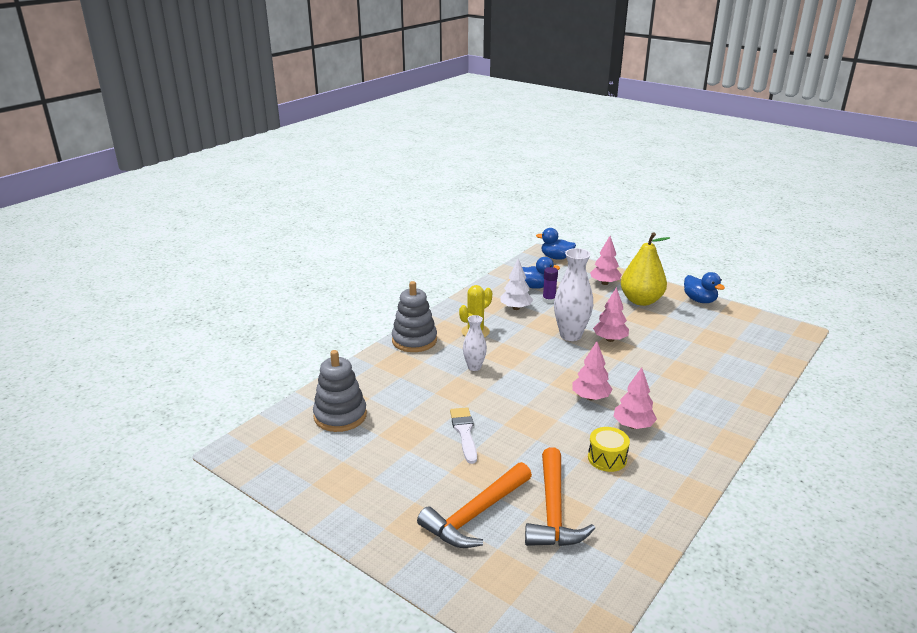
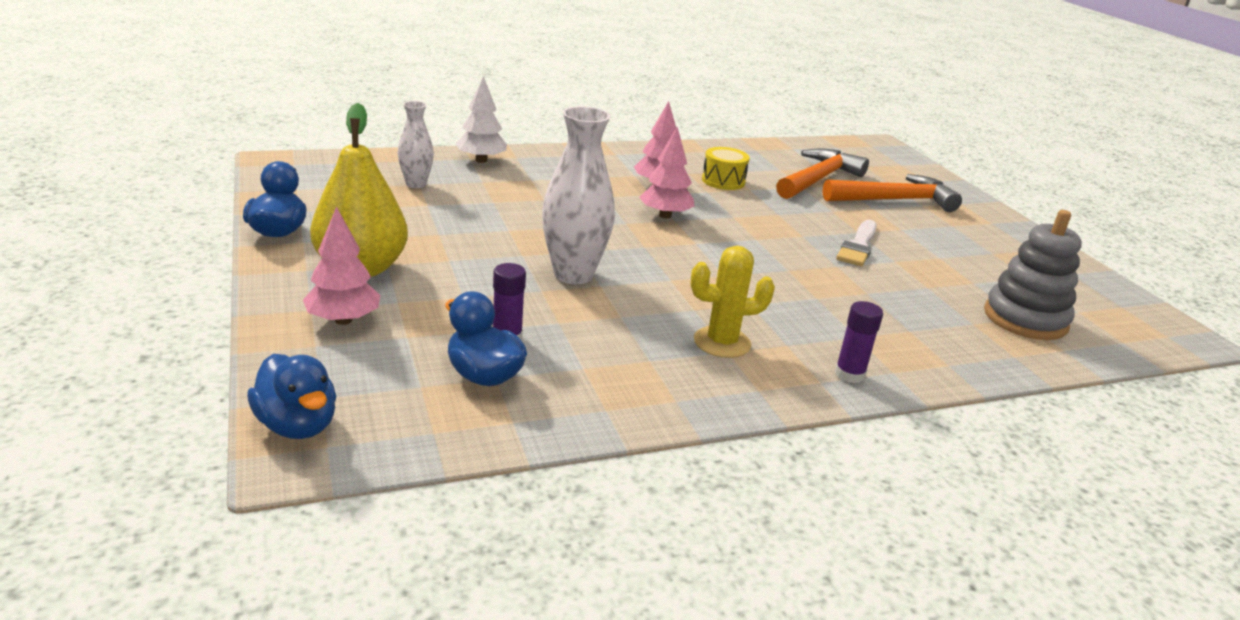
camera: 150 degrees left, 0 degrees up
(414, 340) = (849, 374): grey stacking toy -> purple glue stick
(474, 367) = (779, 297): white vase -> white vase (416, 184)
(516, 308) = (592, 350): white tree -> white tree (481, 160)
(610, 339) = (527, 248): pink tree -> none

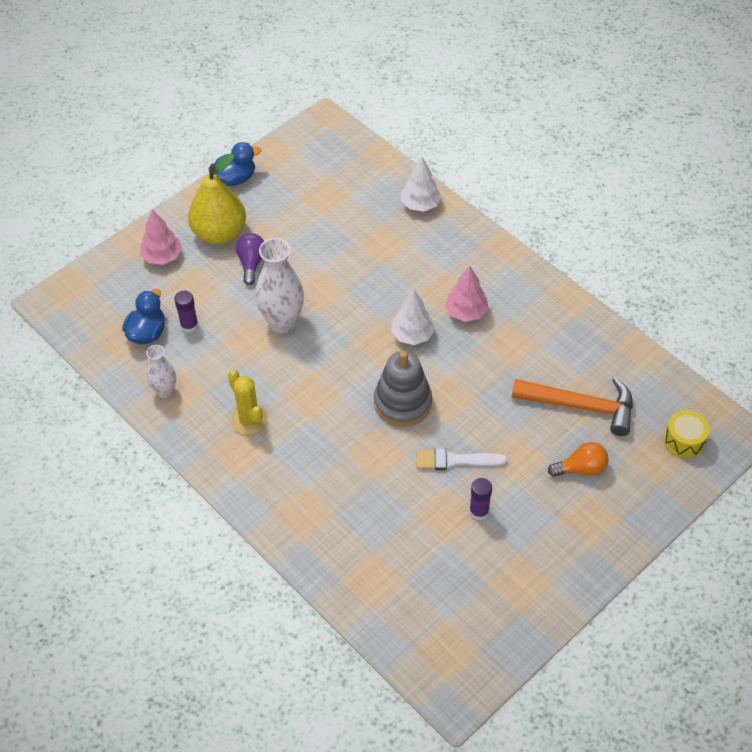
camera: 70 degrees right, 25 degrees up
(297, 425) = (69, 291): blue duck -> none
(416, 184) = (349, 196): white vase -> white vase (165, 391)
(446, 264) = (251, 263): none -> purple light bulb
(665, 215) = (412, 335): pink tree -> white tree
(723, 181) = (513, 347): yellow drum -> yellow drum (684, 441)
(849, 374) = (253, 490): purple glue stick -> purple glue stick (479, 511)
(895, 200) = (581, 469): orange hammer -> orange light bulb
(1025, 319) = (405, 582): grey stacking toy -> grey stacking toy (402, 403)

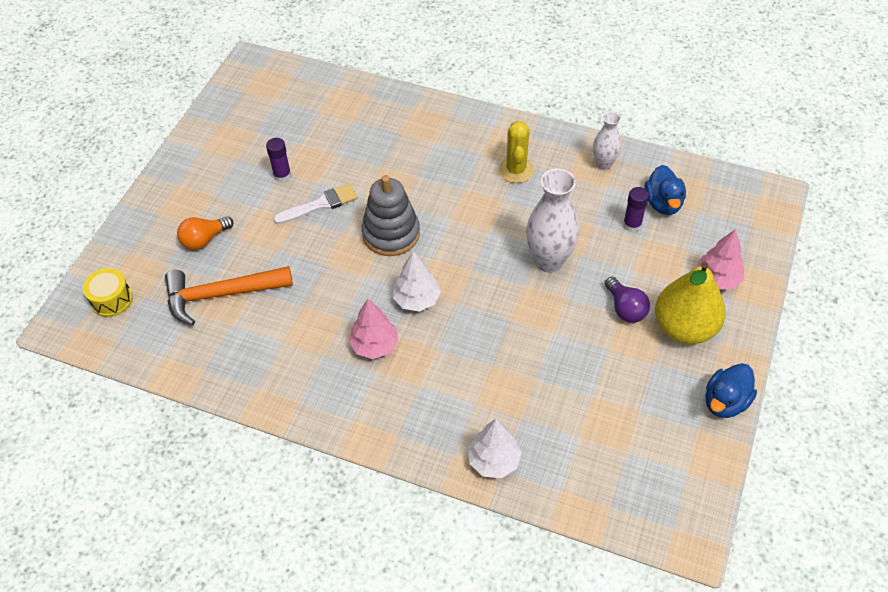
camera: 155 degrees right, 0 degrees up
(249, 419) = (516, 170): yellow cactus -> yellow cactus turned 60 degrees clockwise

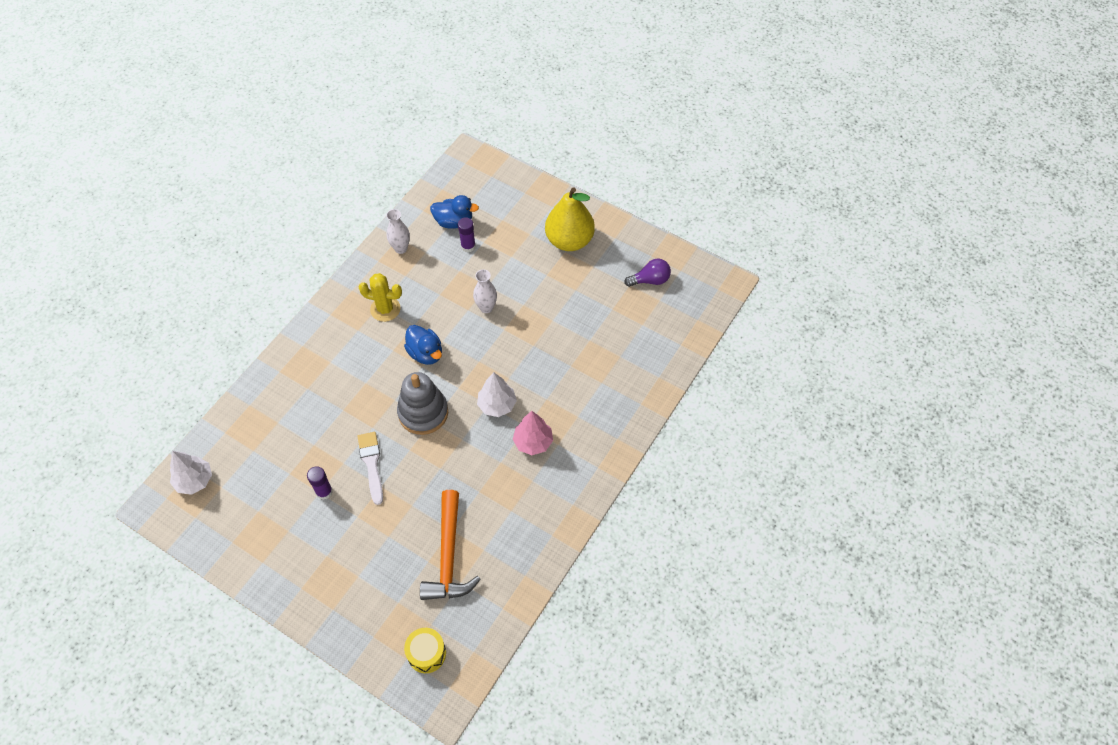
camera: 80 degrees left, 5 degrees up
(204, 240) = (380, 566): orange light bulb -> none
(494, 460) = (650, 380): white tree -> white tree (194, 480)
(549, 261) = (486, 307): white vase -> white vase, size x0.58
(625, 308) = (543, 270): purple light bulb -> purple light bulb (650, 280)
(717, 279) = (533, 210): pink tree -> none
(725, 402) = (633, 235): blue duck -> blue duck (425, 353)

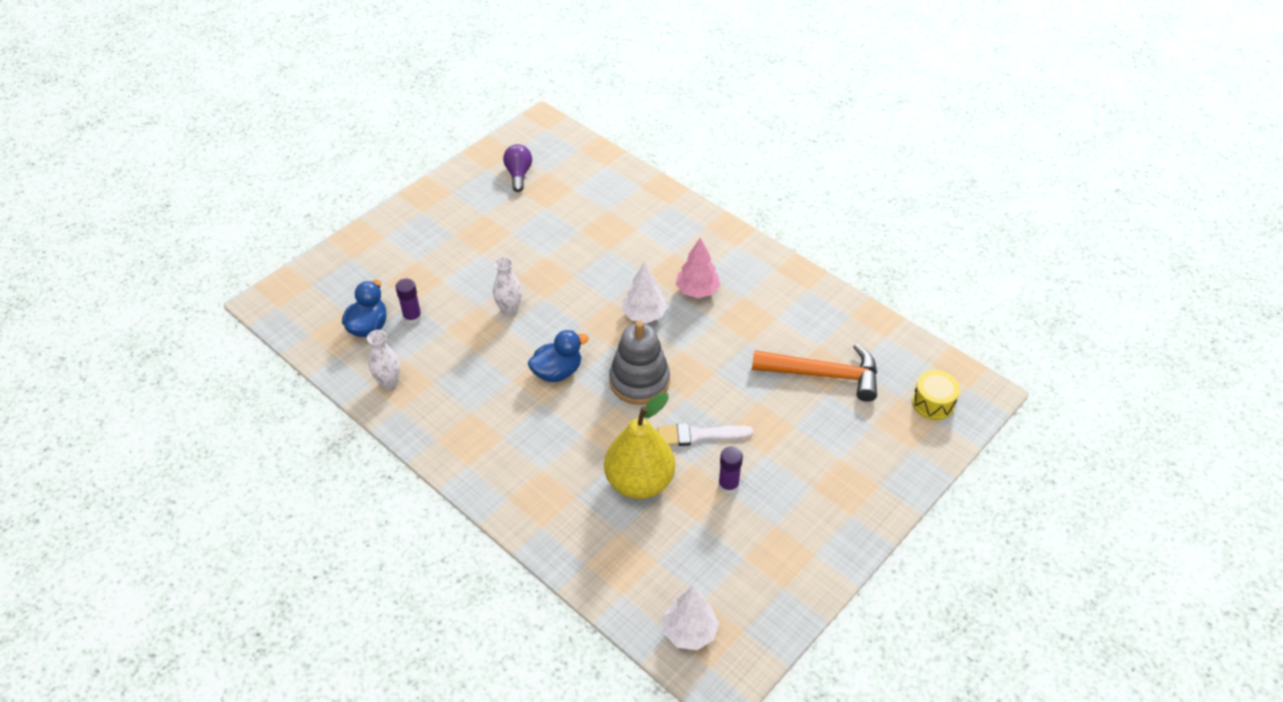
camera: 80 degrees left, 10 degrees down
(385, 309) = (479, 406): yellow cactus -> none
(569, 240) = (440, 228): yellow pear -> yellow pear (639, 482)

